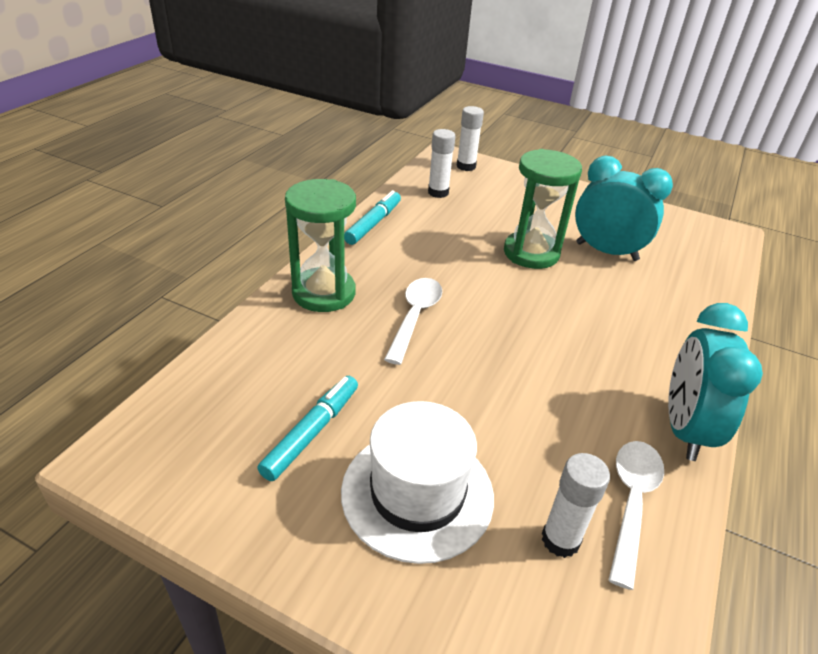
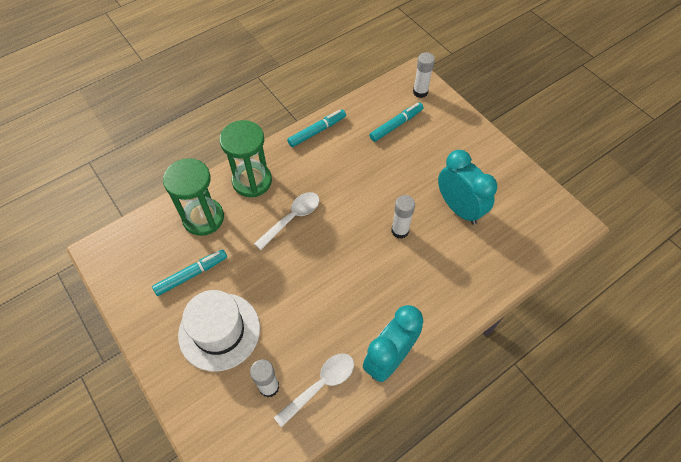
camera: 30 degrees right, 20 degrees up
(438, 192) = (380, 114): white glue stick -> white glue stick (400, 231)
(465, 198) = (396, 125): none -> turquoise marker
(531, 253) = (403, 192): green hourglass -> green hourglass (203, 218)

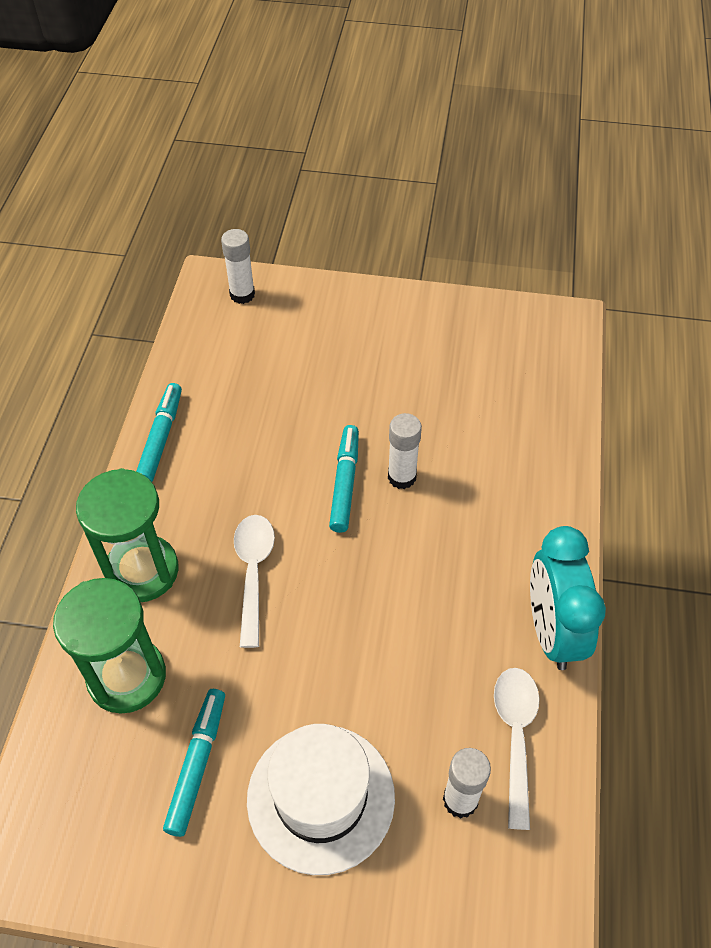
camera: 45 degrees left, 5 degrees down
(396, 125) = (256, 356): turquoise marker -> turquoise marker (344, 483)
(459, 208) = (438, 398): turquoise clock -> none

